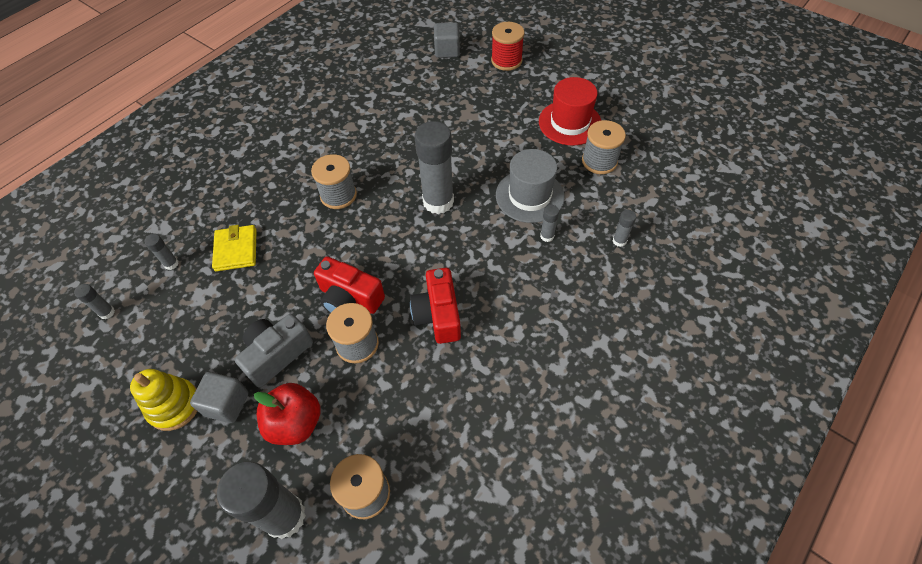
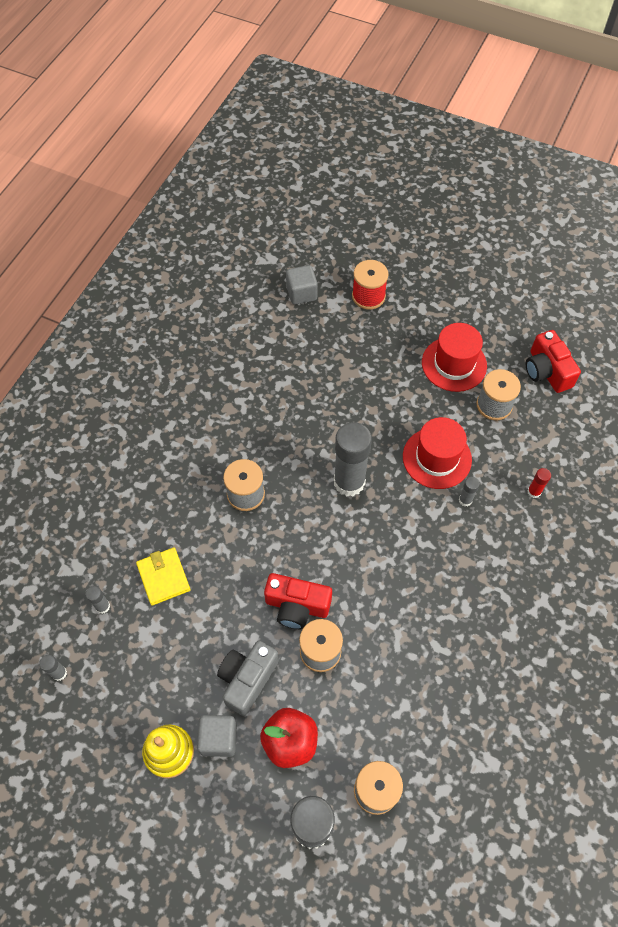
camera: 15 degrees left, 5 degrees up
(438, 315) = (387, 605): red camera -> red camera (546, 371)
(529, 196) = (437, 458): grey hat -> red hat
(619, 241) = (534, 492): grey glue stick -> red glue stick

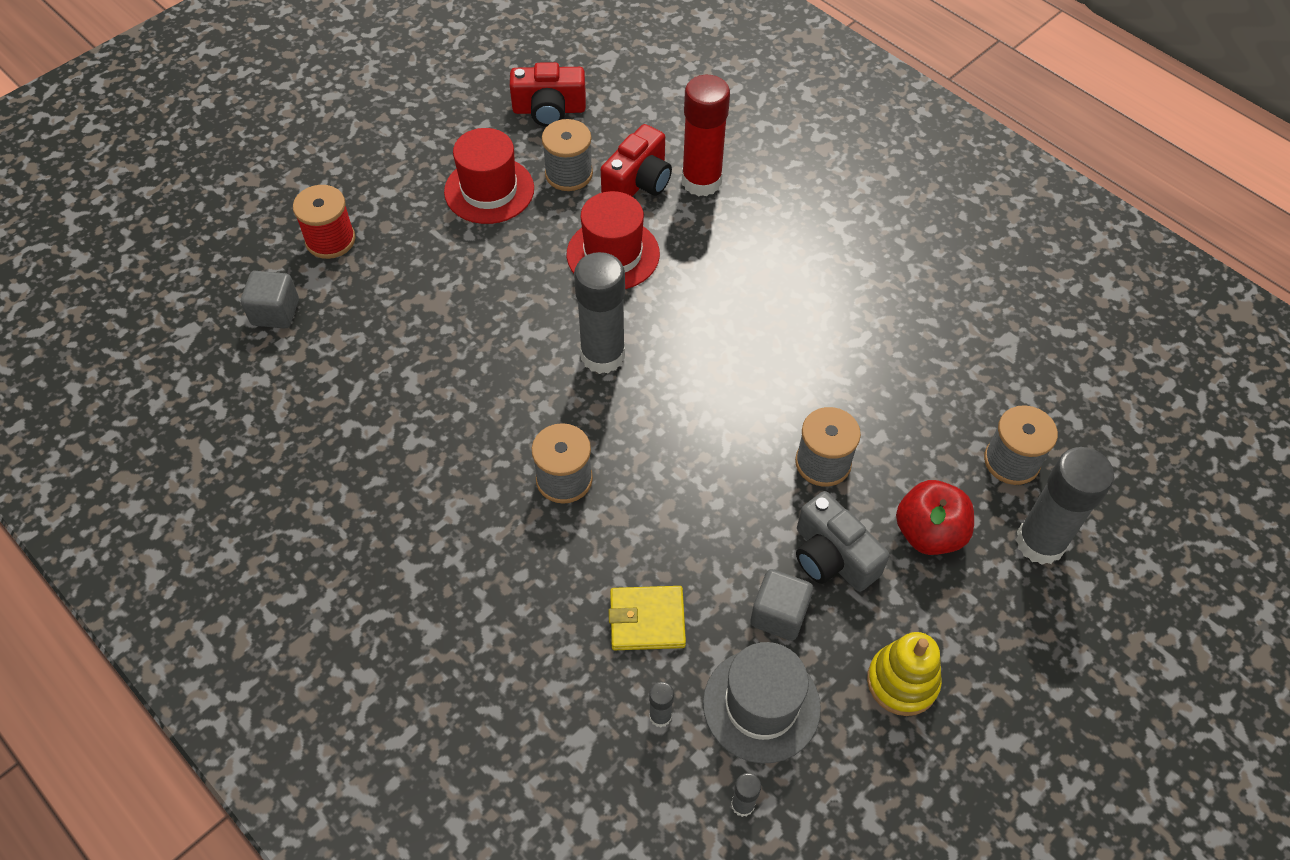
camera: 70 degrees left, 5 degrees down
(126, 664) = (761, 705): none -> grey hat
(218, 738) = (901, 615): grey cube -> grey cube (779, 614)
(297, 606) = (752, 469): red camera -> red camera (638, 182)
(465, 500) = (683, 247): grey glue stick -> none
(534, 492) = (701, 181): red glue stick -> red glue stick, size x2.34

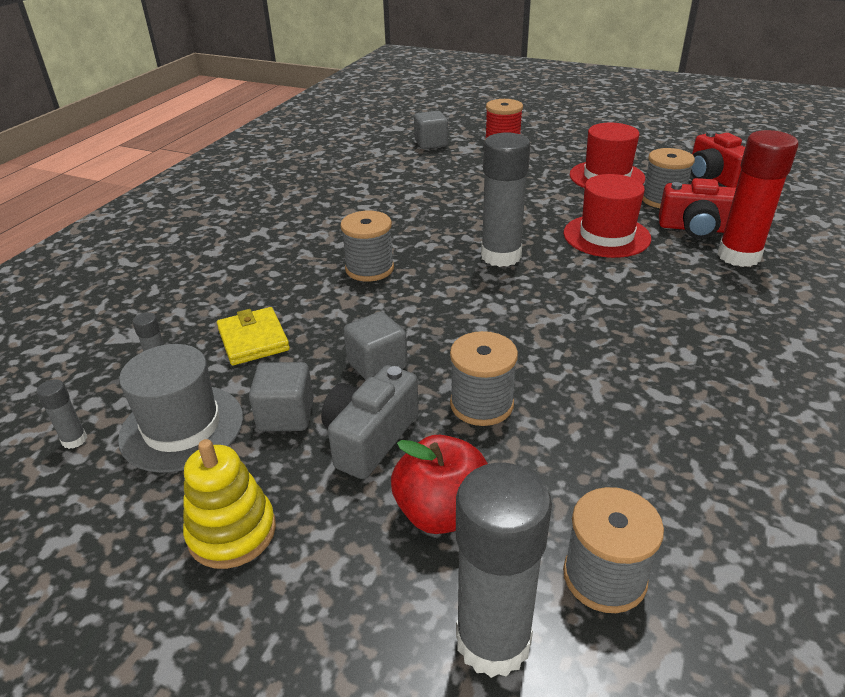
camera: 70 degrees right, 20 degrees down
(737, 522) = (377, 365): none -> grey cube

